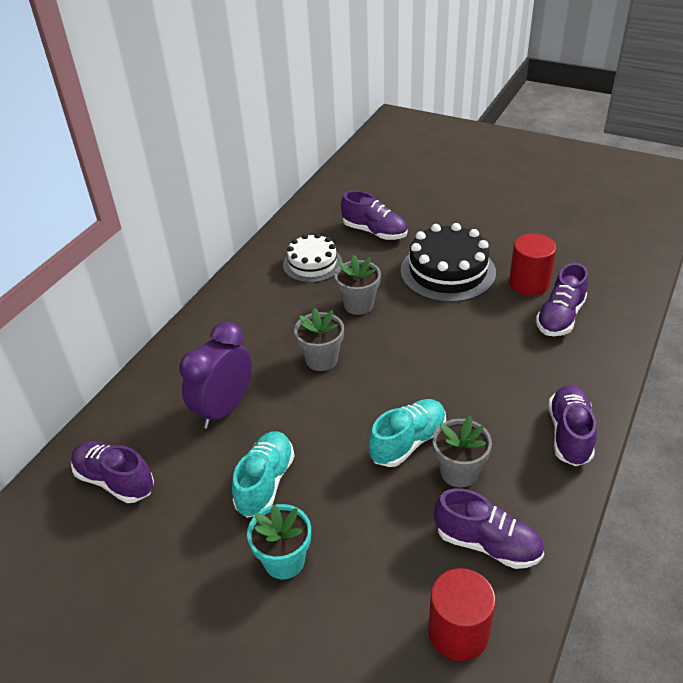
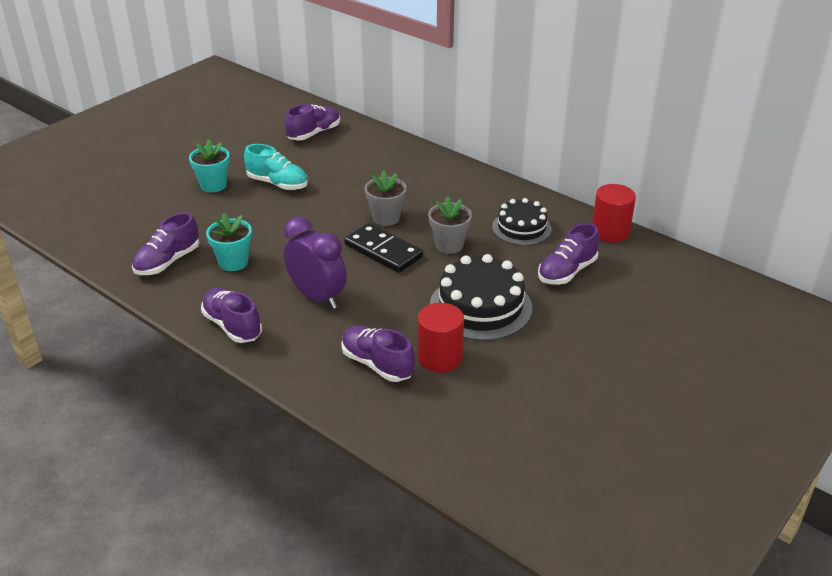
camera: 100 degrees right, 5 degrees down
(224, 409) = (355, 173): purple clock -> purple clock (317, 297)
(312, 264) = (521, 228): white cake -> black cake
(386, 349) = (383, 251): none -> black domino
(408, 442) = (275, 245): turquoise shoe -> none
(458, 632) = (120, 238): red cylinder -> red cylinder (610, 232)
(459, 472) = (233, 262): grey flower pot -> turquoise flower pot
(569, 434) = (232, 326): purple shoe -> purple shoe turned 150 degrees counterclockwise

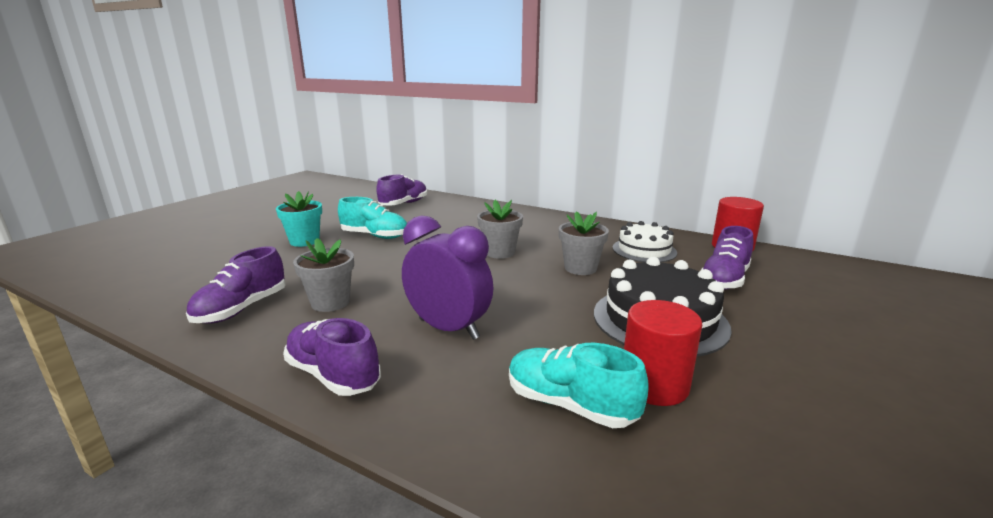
camera: 10 degrees left, 15 degrees down
(233, 262) = (330, 302): turquoise flower pot -> grey flower pot
(377, 364) = (570, 405): purple shoe -> turquoise shoe
(383, 251) = (511, 278): black domino -> none
(521, 228) = (644, 250): black cake -> white cake

